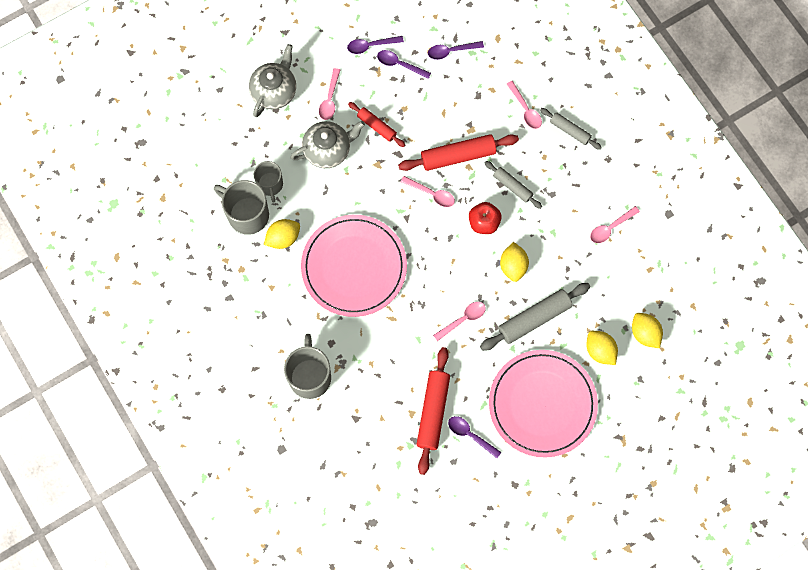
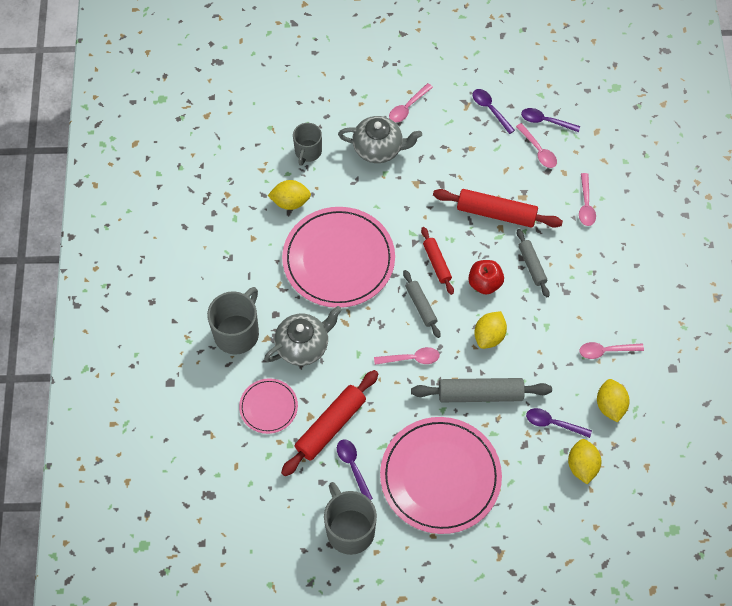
camera: 30 degrees right, 10 degrees down
(247, 214) = (271, 166): grey mug -> grey mug (349, 529)
(274, 91) = (362, 77): grey teapot -> grey teapot (303, 346)
(371, 45) = (474, 81): purple spoon -> purple spoon (553, 423)
(374, 424) = (268, 407): none -> pink plate
(376, 126) = (436, 151): red rolling pin -> red rolling pin (437, 263)
(431, 193) = (450, 233): pink spoon -> pink spoon (538, 150)
(570, 130) = (618, 244): grey rolling pin -> grey rolling pin (421, 306)
(600, 350) = (527, 458): yellow lemon -> yellow lemon (610, 405)

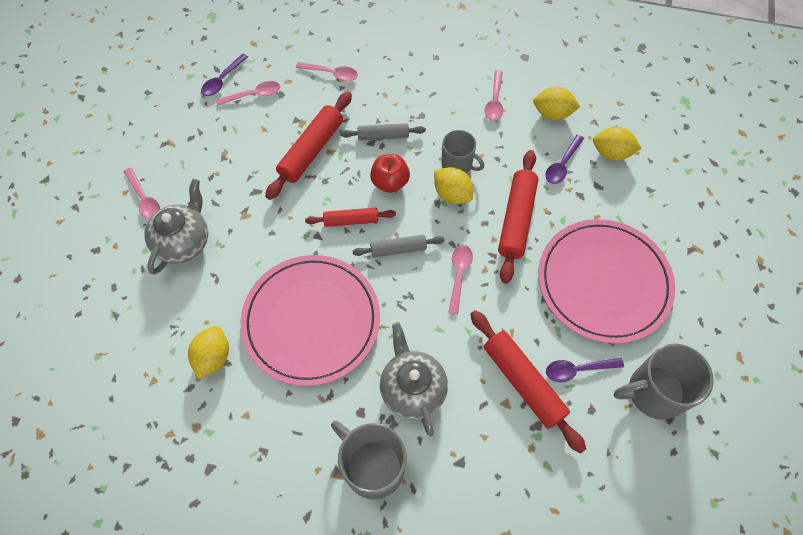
camera: 75 degrees left, 0 degrees up
(268, 407) = (483, 450): pink plate -> none
(308, 152) = (152, 320): grey mug -> grey mug (457, 164)
(480, 394) = (516, 220): grey rolling pin -> red rolling pin
(490, 109) = (185, 123): purple spoon -> none

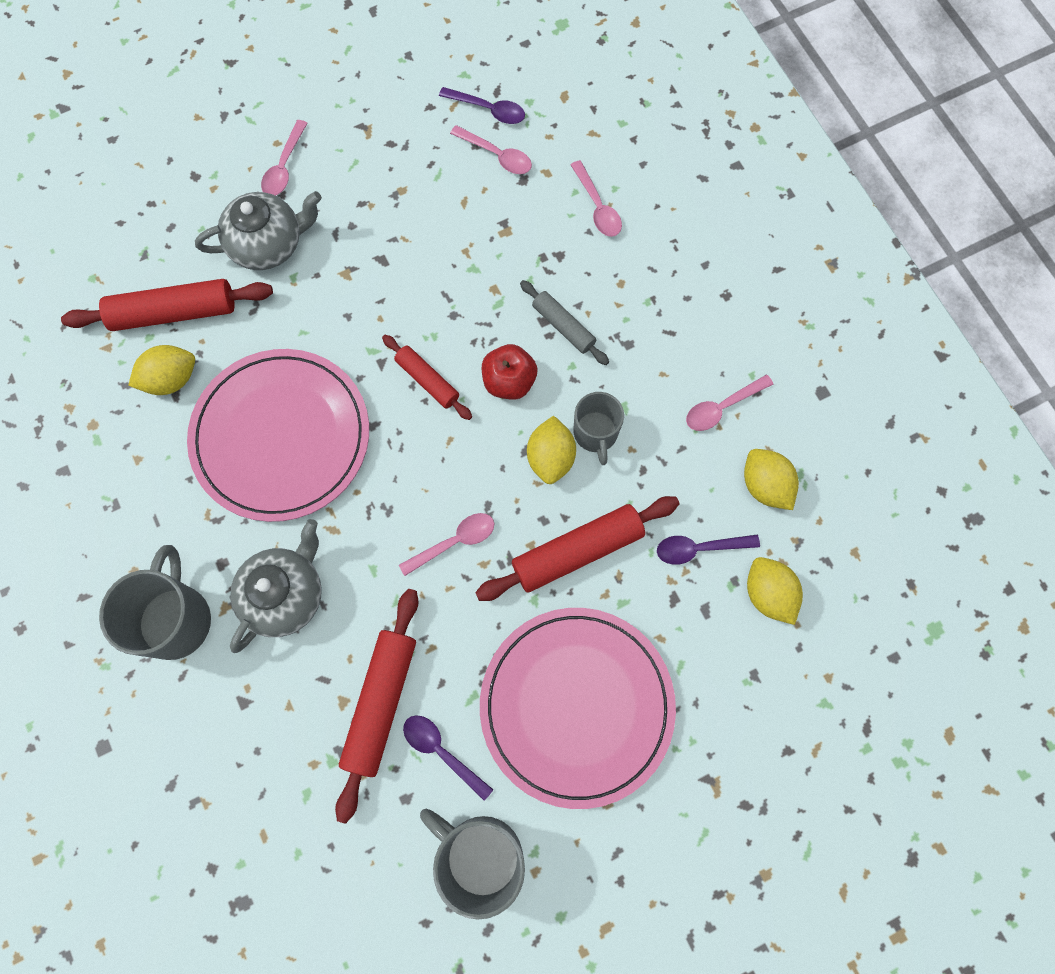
camera: 50 degrees right, 10 degrees up
(222, 80) = (488, 109): purple spoon -> purple spoon turned 150 degrees counterclockwise
(311, 150) = (479, 270): red rolling pin -> red rolling pin (174, 312)
(398, 249) = (433, 455): grey rolling pin -> none

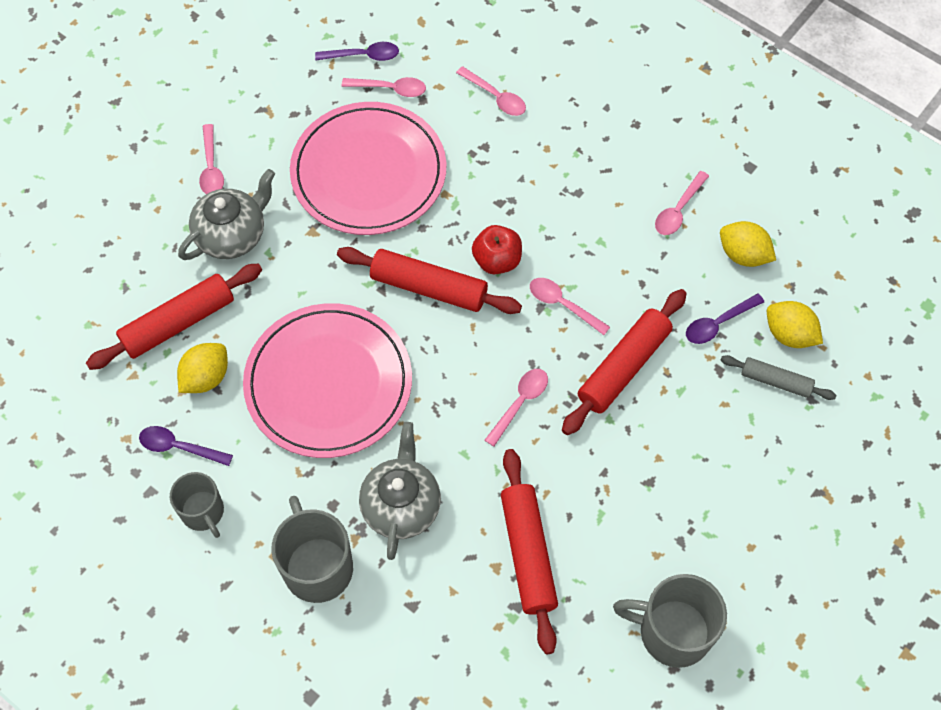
camera: 25 degrees left, 10 degrees down
(427, 380) = (428, 287): red rolling pin -> red rolling pin, size x1.69
(442, 751) = (598, 568): purple spoon -> purple spoon (179, 447)
(550, 457) = (563, 305): yellow lemon -> pink spoon
(563, 326) = (518, 200): grey rolling pin -> grey rolling pin (776, 381)
(576, 706) = (687, 484): pink plate -> pink plate (368, 172)
(595, 433) = (589, 271): grey mug -> grey mug (203, 512)

